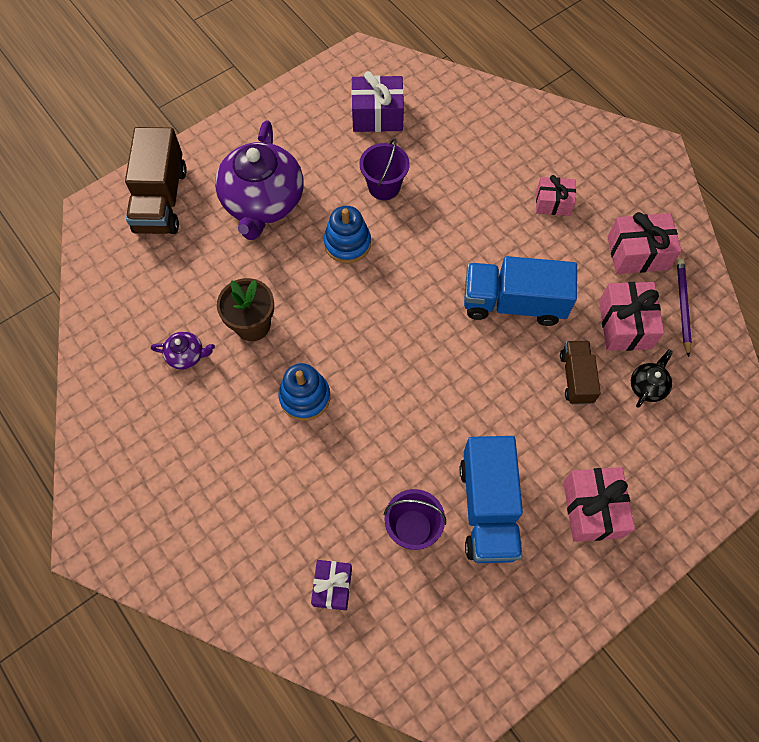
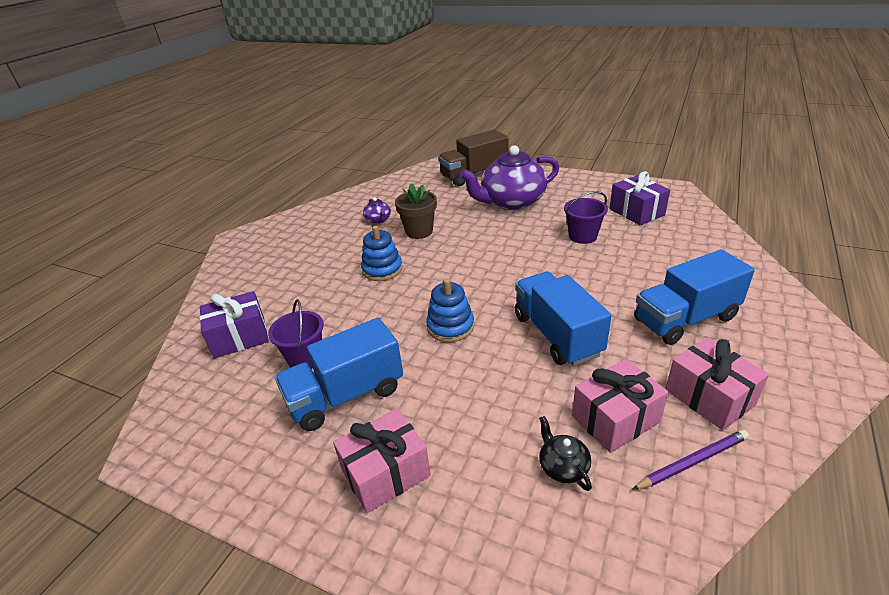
camera: 65 degrees right, 30 degrees down
(332, 587) = (239, 337): purple gift -> purple gift, size x1.53
(347, 243) = (518, 240): blue stacking toy -> blue stacking toy (450, 327)
(553, 203) = (685, 319): pink gift -> blue truck
(576, 378) = (520, 404): brown truck -> none
(647, 386) = (562, 467): black teapot -> black teapot turned 120 degrees counterclockwise

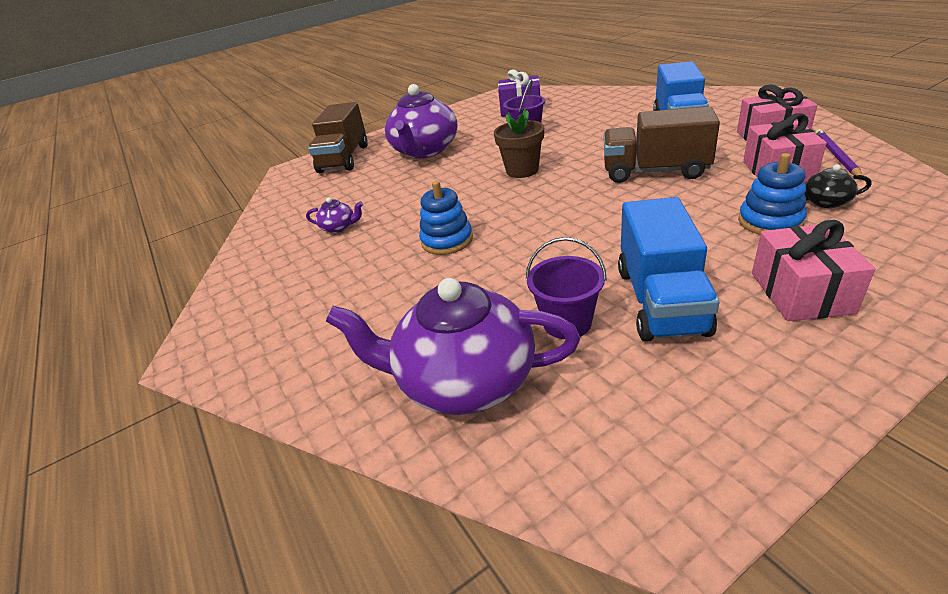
camera: 55 degrees left, 0 degrees up
(239, 337) = (463, 380): purple gift -> purple teapot
(419, 231) = (404, 206): brown flower pot -> brown flower pot (522, 170)
(450, 327) = (596, 218): blue stacking toy -> blue stacking toy (770, 221)
(557, 335) = (655, 171): blue truck -> brown truck

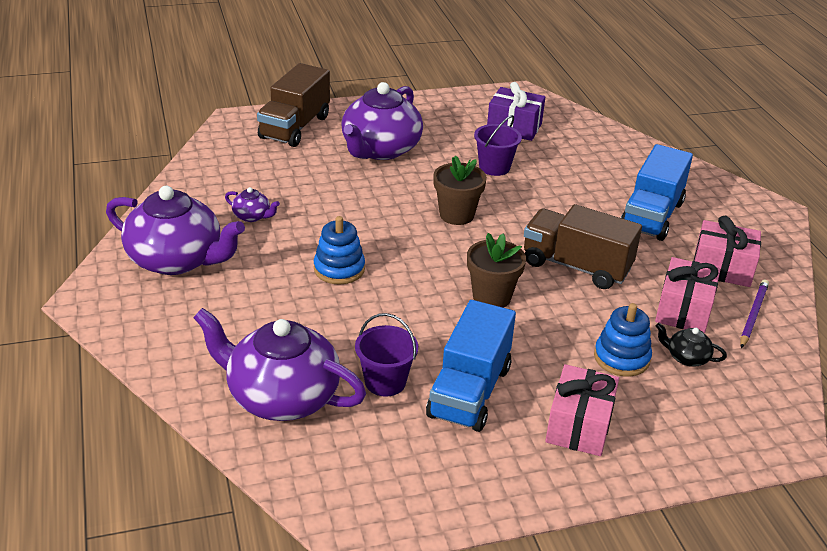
camera: 10 degrees right, 0 degrees up
(279, 285) = (177, 260): none -> purple teapot
(605, 215) = (491, 297): none -> brown flower pot

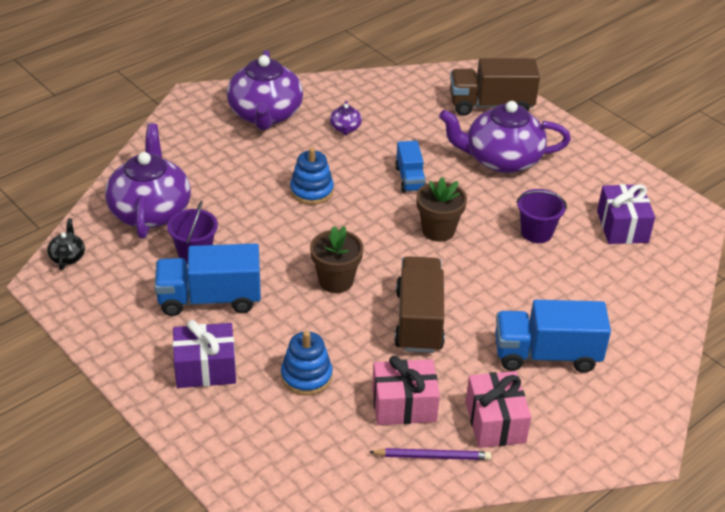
camera: 65 degrees right, 5 degrees up
(368, 205) = (410, 179): none -> blue truck
(579, 426) = (205, 368): pink gift -> purple gift
(686, 357) = (334, 418): black teapot -> black teapot (67, 257)

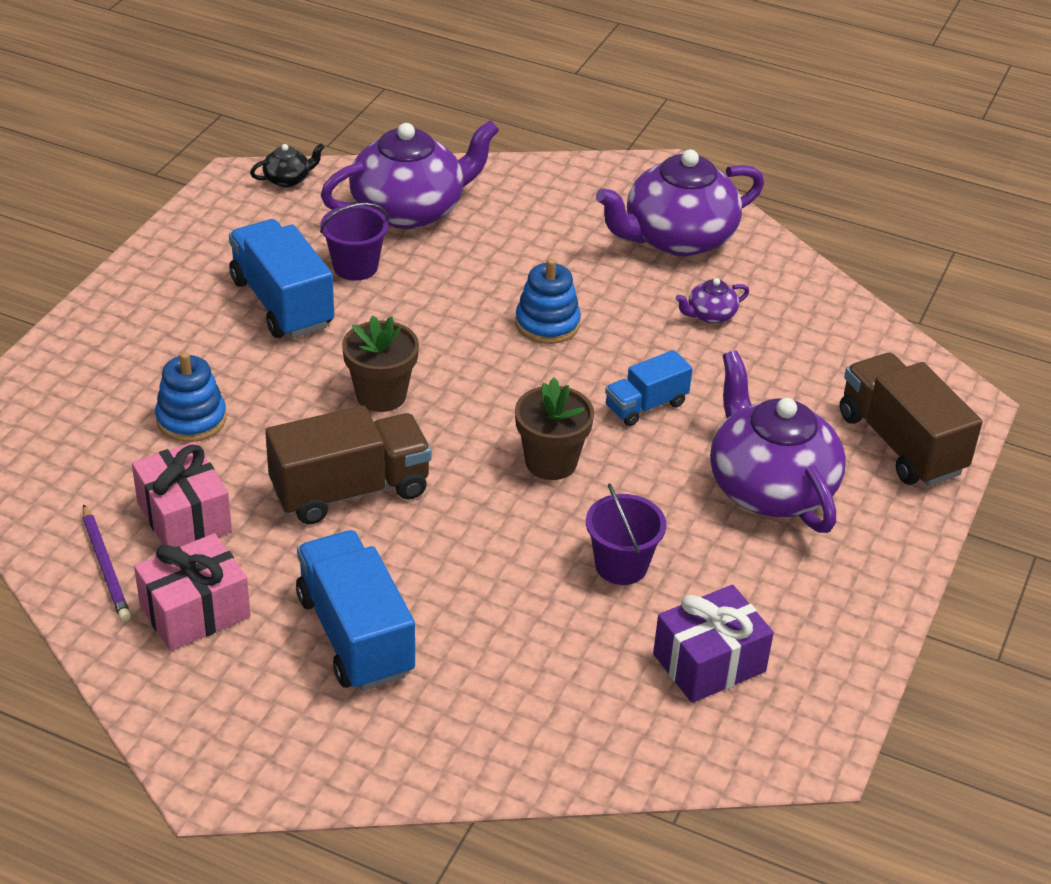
camera: 65 degrees right, 0 degrees up
(205, 368) = (163, 336): purple gift -> none

